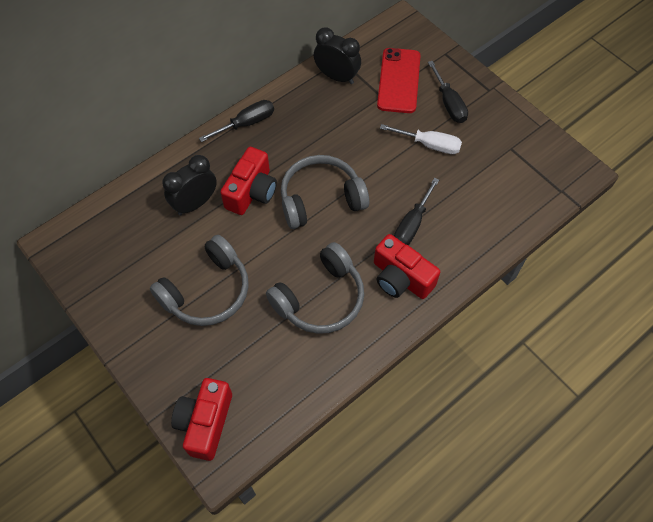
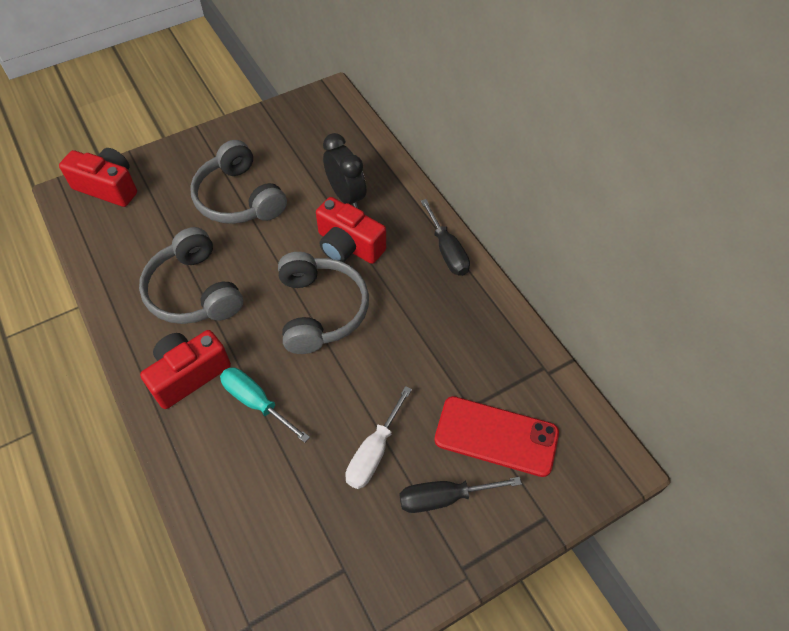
camera: 100 degrees right, 5 degrees down
(337, 77) = (511, 358): black clock -> none
(412, 224) = (256, 402): black screwdriver -> turquoise screwdriver

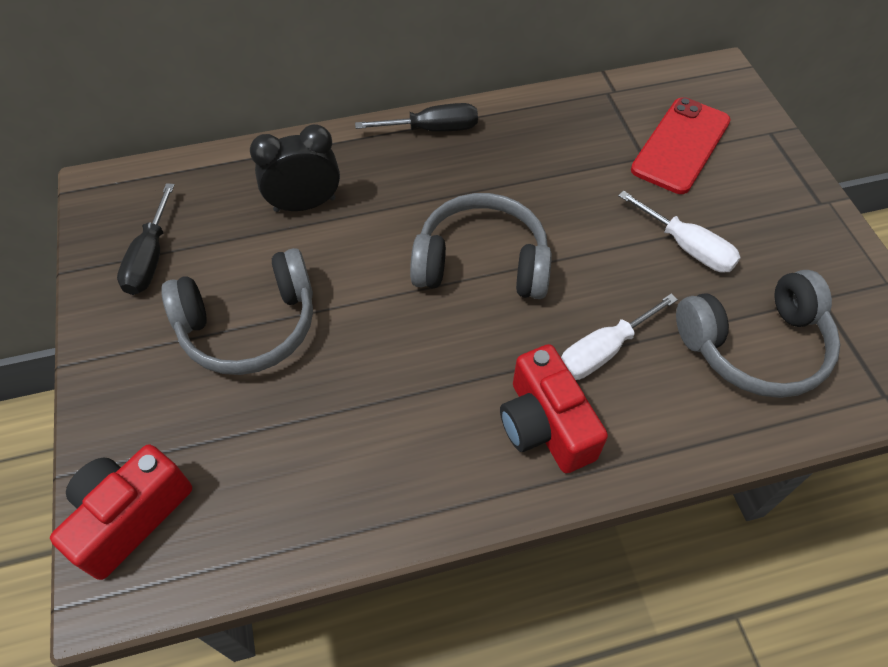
camera: 75 degrees left, 0 degrees up
(194, 291) = (404, 404): grey headphones -> grey headphones (755, 346)
(256, 402) = (603, 351): turquoise screwdriver -> white screwdriver
(348, 246) = (389, 217): red camera -> none
(444, 498) = (745, 200): black screwdriver -> black screwdriver (150, 258)

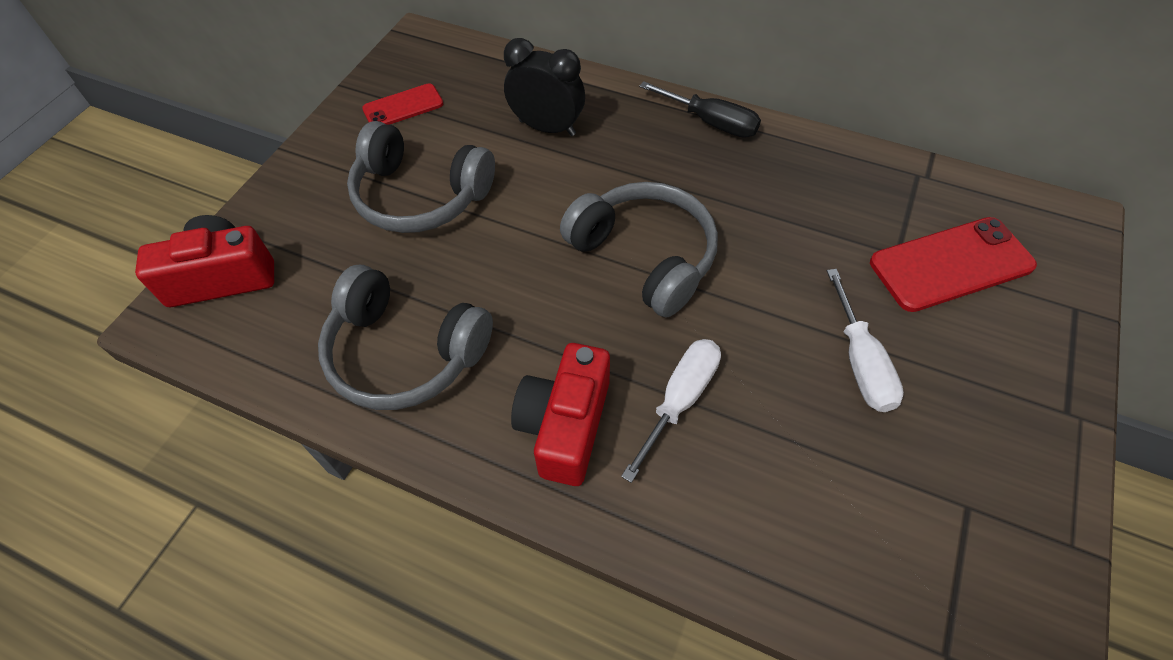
camera: 40 degrees right, 0 degrees up
(150, 258) = (403, 106): black screwdriver -> red phone
(603, 351) = (680, 400): white screwdriver -> white screwdriver turned 120 degrees clockwise
(755, 346) = (840, 501): grey headphones -> grey headphones (404, 353)

